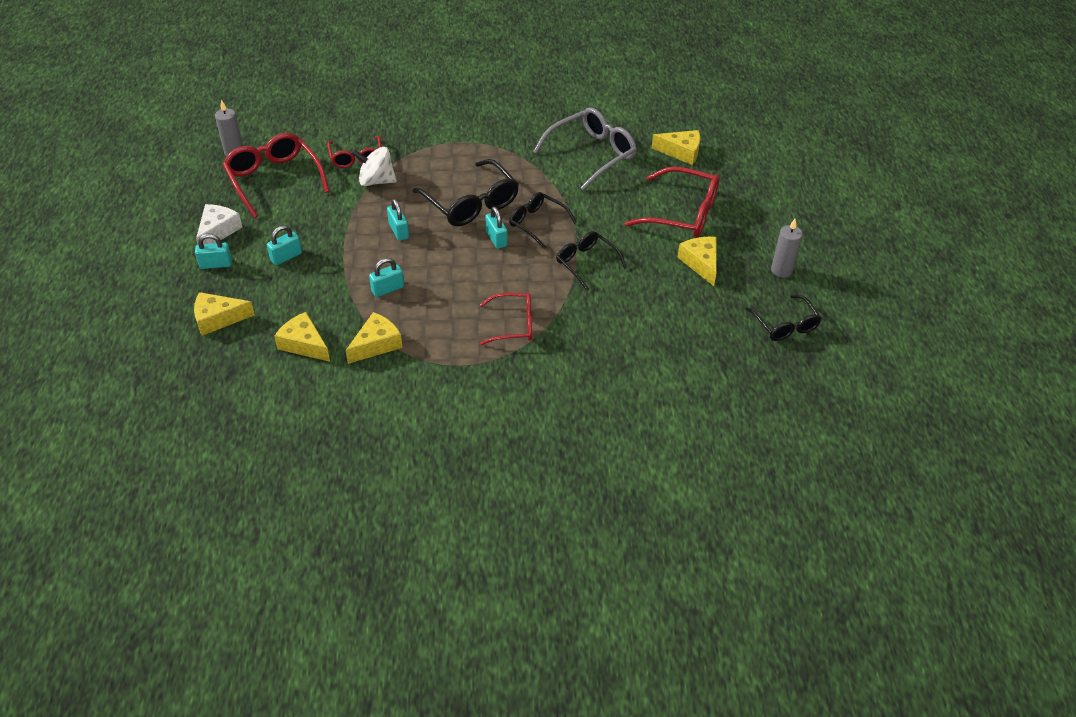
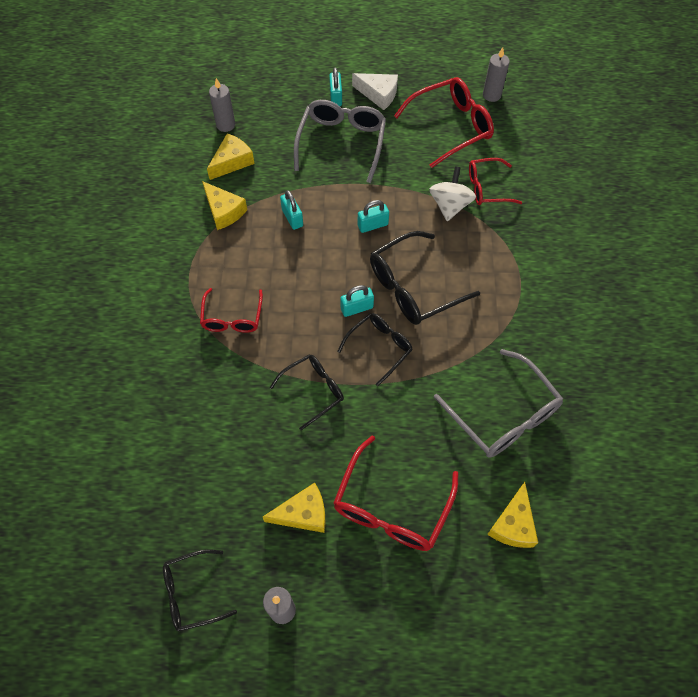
camera: 95 degrees right, 15 degrees up
(218, 319) = (270, 105): yellow cheese -> none
(244, 355) = (226, 125): none -> grey candle
(286, 257) = (341, 143): turquoise padlock -> grey glasses

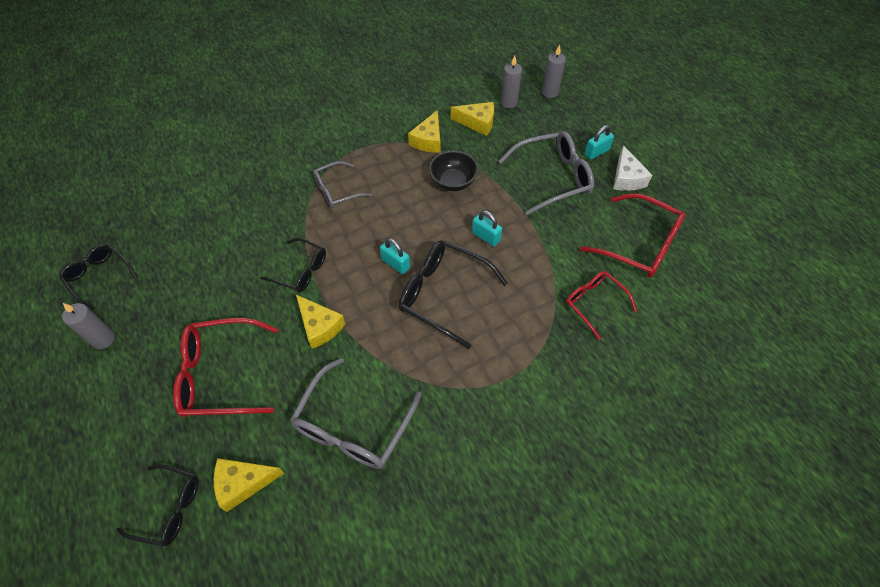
camera: 60 degrees right, 5 degrees down
(232, 318) = (337, 190): red glasses -> grey glasses
(292, 218) = (453, 182): turquoise padlock -> black bowl
(303, 513) = (189, 315): yellow cheese -> yellow cheese (319, 326)
(379, 347) = (367, 297): black glasses -> black glasses (169, 508)
(450, 205) = (550, 283): white spinning top -> none
(491, 95) = (707, 259): grey candle -> grey candle (550, 92)

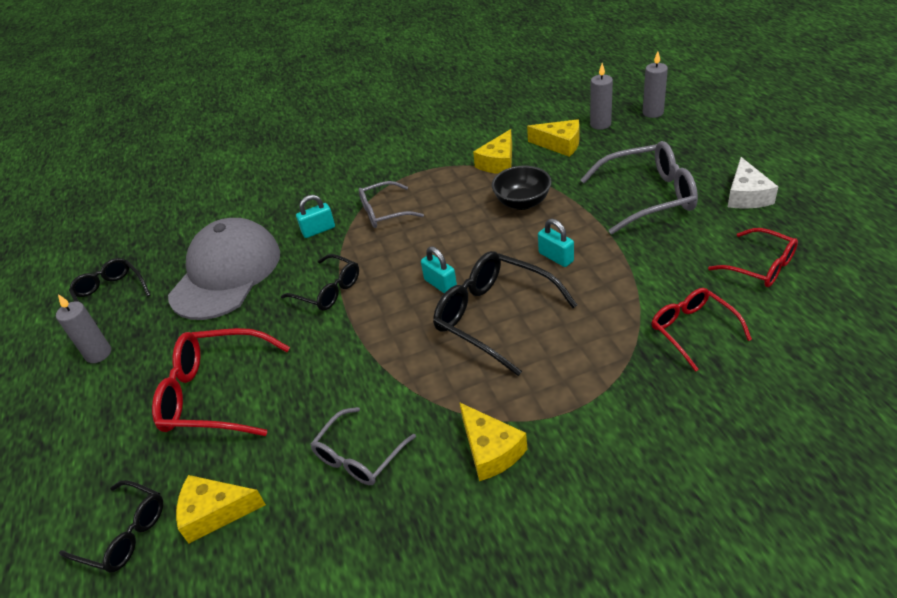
camera: 15 degrees right, 15 degrees down
(205, 254) = (226, 273): none -> grey cap
(319, 326) = (339, 347): yellow cheese -> yellow cheese (490, 450)
(353, 426) = (359, 456): grey glasses -> grey glasses, size x0.62
(596, 152) = (708, 170): turquoise padlock -> turquoise padlock (318, 230)
(639, 245) = (760, 266): red glasses -> red glasses, size x0.62

